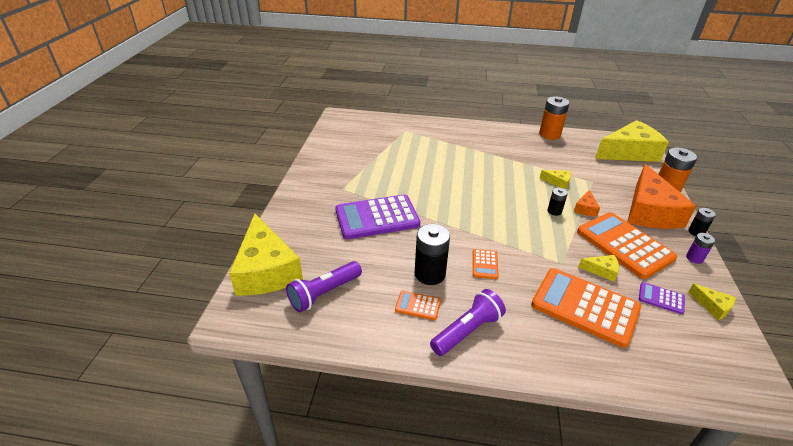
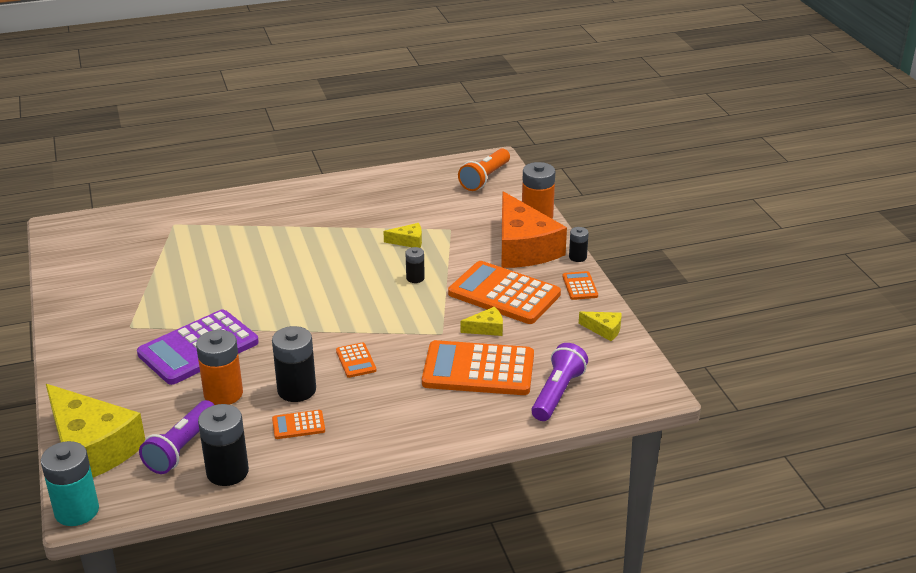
camera: 25 degrees left, 5 degrees down
(224, 319) = (77, 511): none -> turquoise battery
(345, 328) = (227, 472): none -> black battery
(467, 331) = (364, 431): purple flashlight -> purple flashlight (557, 393)
(549, 134) = (377, 179): orange battery -> orange battery (223, 394)
(585, 208) = (450, 265): orange cheese -> none
(629, 152) = (484, 178): yellow cheese -> orange flashlight
(661, 298) = (553, 337): purple calculator -> none
(694, 258) = (580, 286): purple battery -> orange calculator

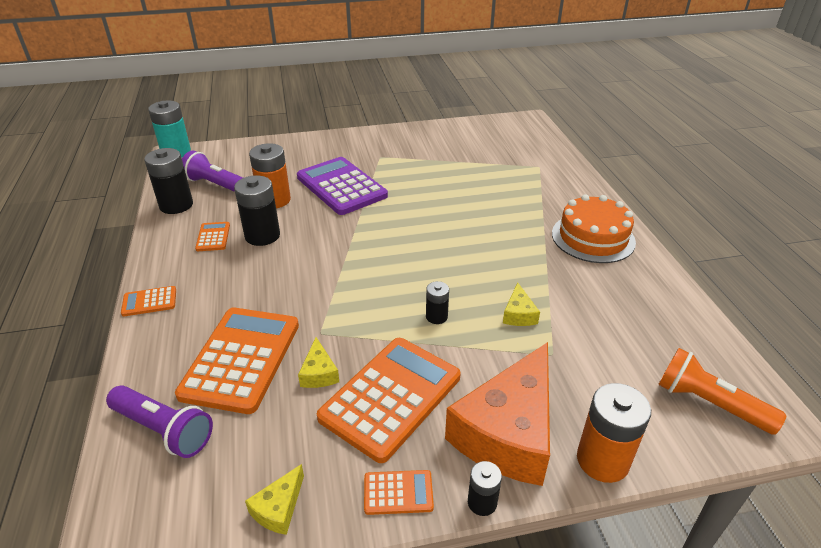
camera: 95 degrees right, 5 degrees up
(92, 448) = (238, 152): yellow cheese -> none
(304, 203) = (593, 237): none -> orange cake
(356, 361) = (292, 270): orange calculator -> orange calculator (149, 302)
(523, 247) = (508, 432): orange cheese -> orange cheese turned 45 degrees counterclockwise

